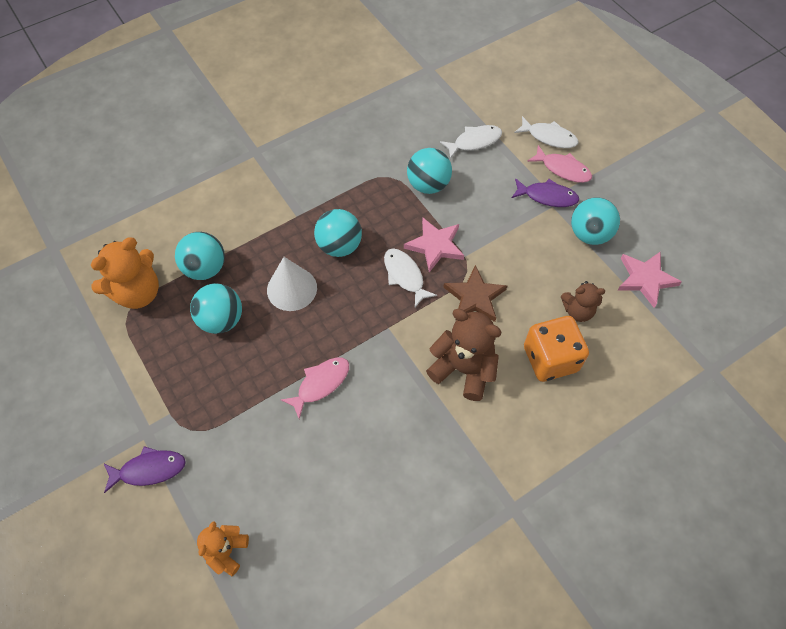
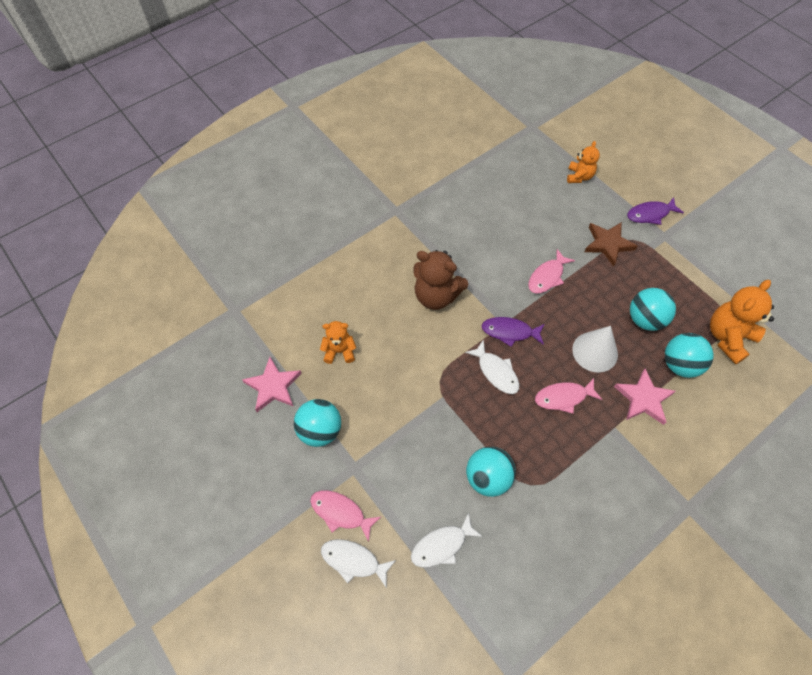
camera: 175 degrees right, 0 degrees up
(339, 246) = (563, 397): turquoise ball -> pink fish
(435, 246) = (472, 405): pink star -> pink star (643, 399)
(474, 297) = (431, 356): brown star -> brown star (608, 244)
(547, 196) = (360, 473): purple fish -> purple fish (510, 332)
(550, 359) = (365, 309): orange dice -> none
(577, 311) = (339, 351): brown teddy bear -> orange teddy bear

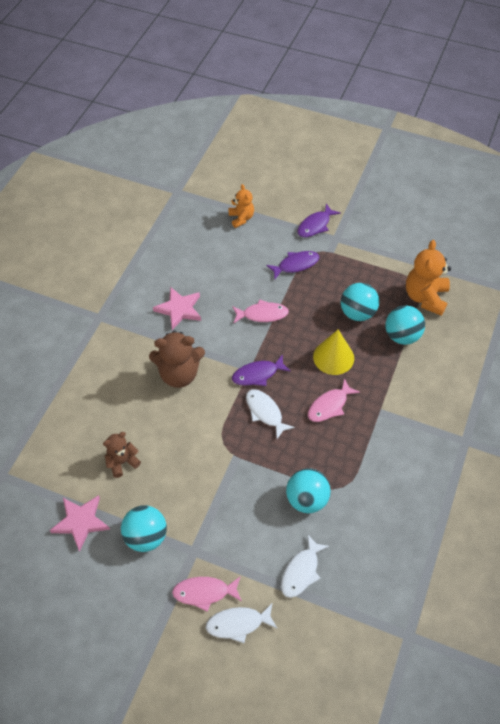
camera: 30 degrees left, 5 degrees down
(339, 351) = (122, 462): orange teddy bear -> brown teddy bear
(496, 372) = (265, 412): white fish -> white fish turned 150 degrees counterclockwise
(547, 277) = (262, 314): pink fish -> pink fish turned 105 degrees counterclockwise
(595, 351) = (333, 357): white cone -> yellow cone
(608, 244) = (296, 265): brown star -> purple fish
(643, 399) = (390, 376): pink star -> pink star (179, 309)

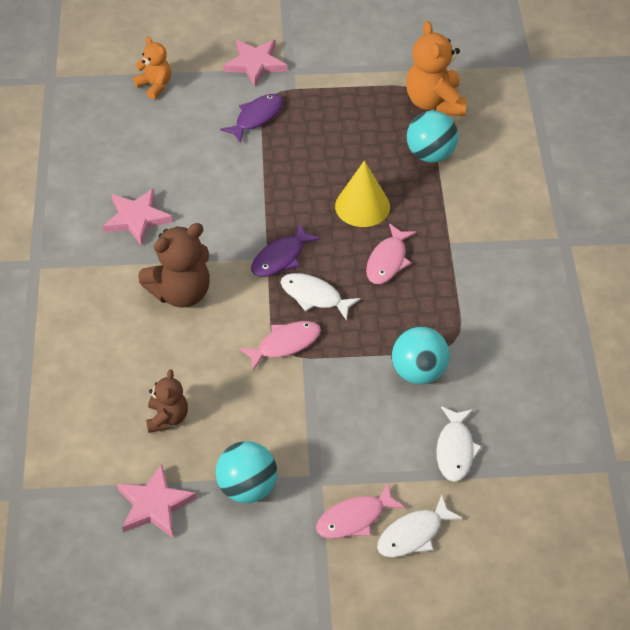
camera: 25 degrees left, 5 degrees down
(122, 462) = (167, 418): brown teddy bear -> brown teddy bear turned 150 degrees clockwise
(262, 314) = (247, 188): pink fish -> pink fish (285, 344)
(315, 225) = (255, 64): purple fish -> pink star
(357, 313) = (363, 147): turquoise ball -> none

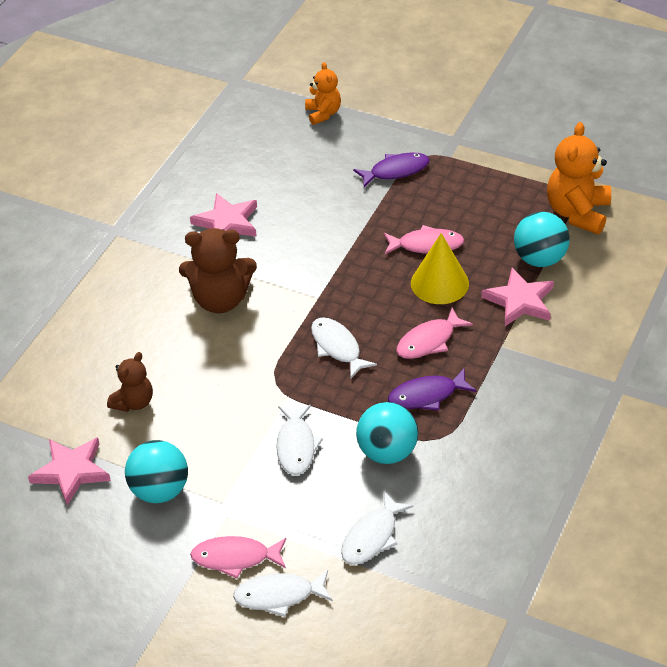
camera: 30 degrees right, 5 degrees down
(255, 64) = (428, 123): pink star -> pink star (520, 301)
(281, 258) = (331, 302): purple fish -> purple fish (427, 395)
(285, 344) = (281, 379): pink fish -> pink fish (426, 245)
(339, 398) = (296, 446): none -> white fish

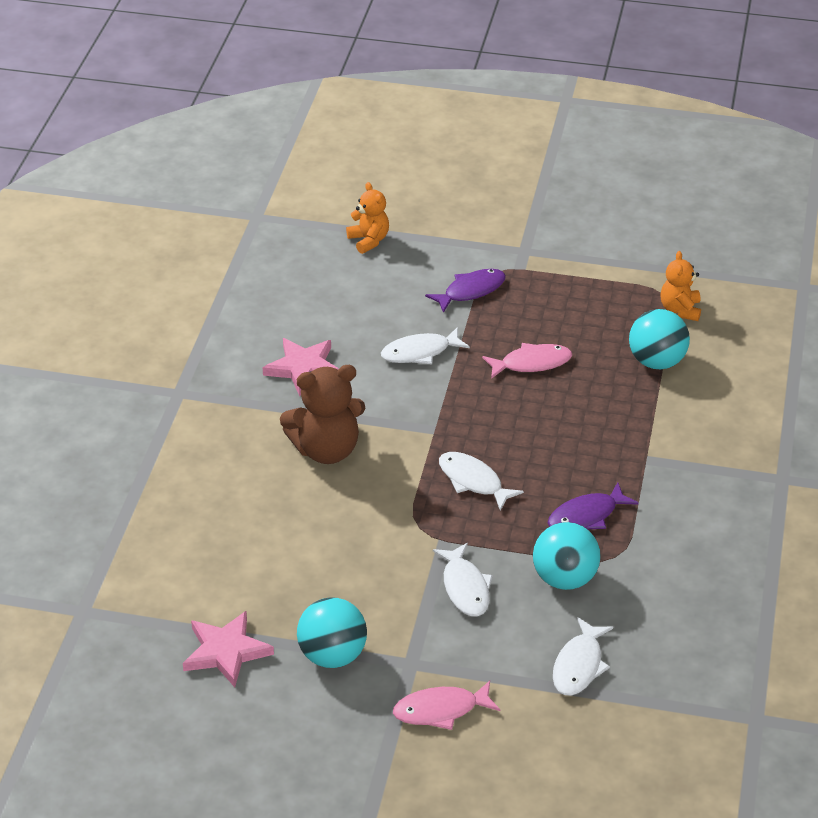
camera: 15 degrees left, 5 degrees down
(133, 402) = (269, 570): brown teddy bear -> none
(279, 595) = (501, 740): white fish -> white fish (420, 352)
(429, 341) = (569, 461): pink fish -> none
(439, 283) = (559, 400): yellow cone -> none
(520, 301) = (651, 407): pink star -> none
(577, 213) = (680, 310): orange teddy bear -> orange teddy bear, size x0.60

